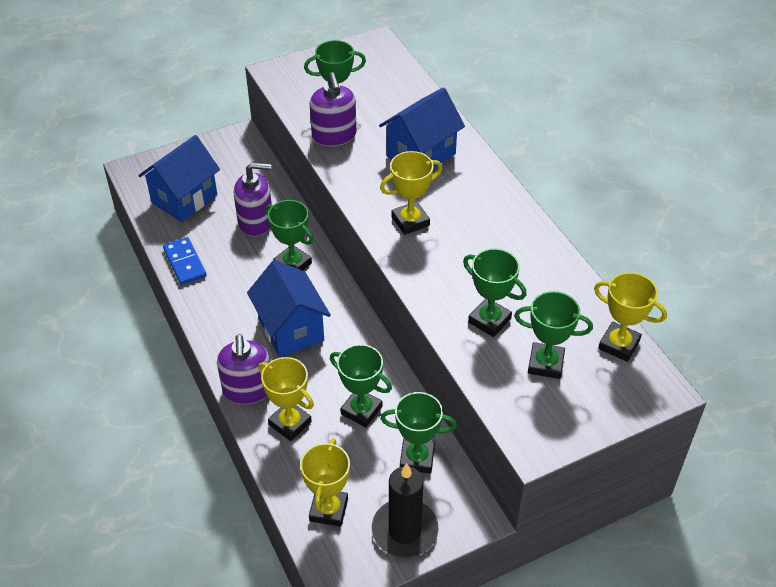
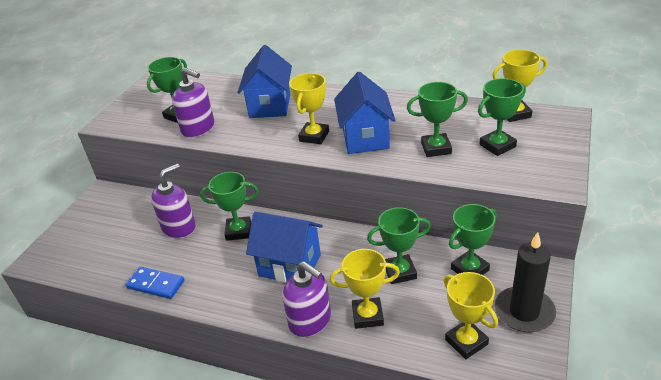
camera: 40 degrees left, 10 degrees down
(184, 199) = (103, 250): blue house -> blue house (365, 138)

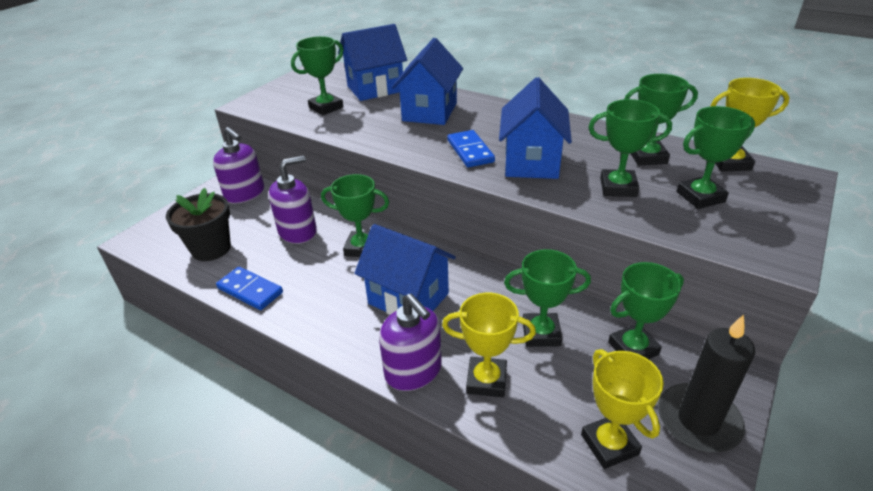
camera: 10 degrees right, 0 degrees up
(108, 256) = (211, 249): none -> black flower pot
(198, 128) = (342, 123): purple soap dispenser -> purple soap dispenser (245, 194)
(216, 91) = (375, 89): none -> blue house
(314, 136) = (470, 151): yellow trophy -> blue domino
(453, 119) = (647, 157): none -> green trophy

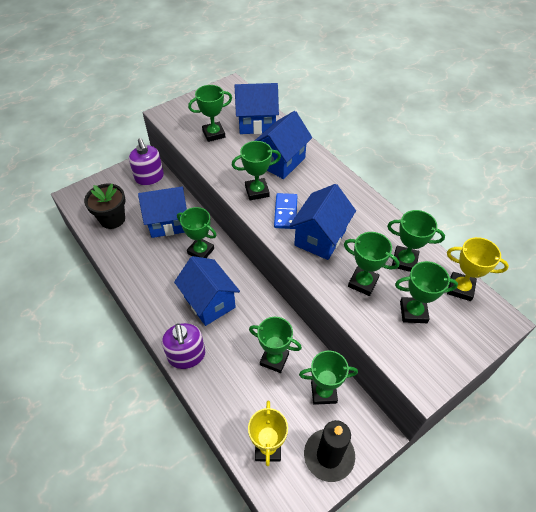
camera: 20 degrees right, 15 degrees up
(250, 290) = (122, 261): blue domino -> none
(298, 231) = (168, 223): purple soap dispenser -> blue house
(419, 142) = (257, 191): none -> green trophy
(486, 380) = (224, 379): yellow trophy -> none

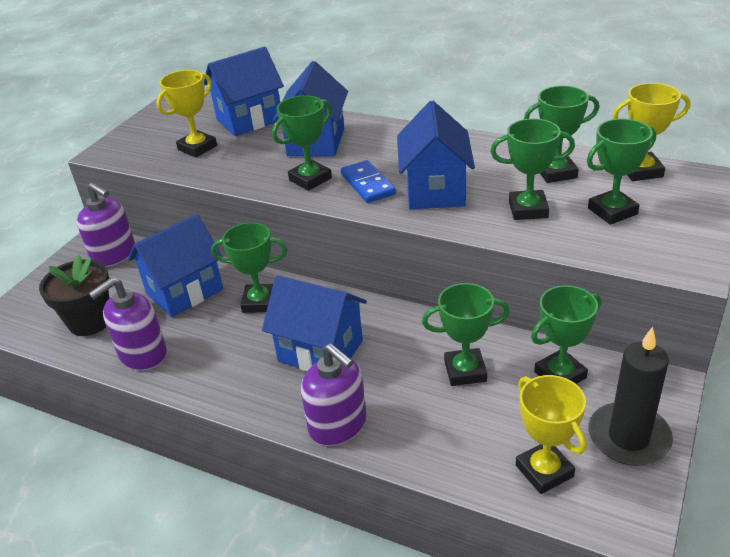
camera: 25 degrees left, 15 degrees down
(124, 255) = (142, 354): none -> purple soap dispenser
(213, 134) = (197, 148): green trophy -> yellow trophy

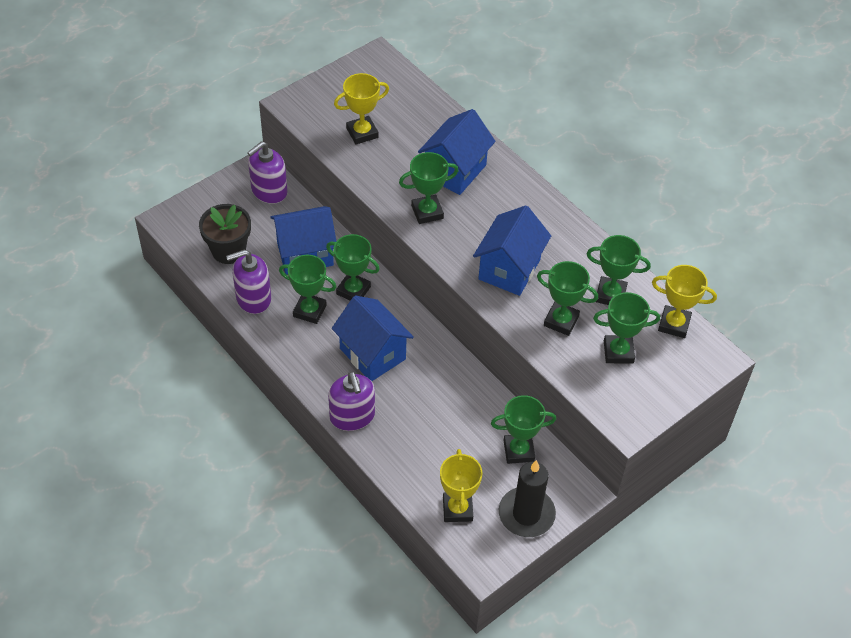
camera: 20 degrees right, 15 degrees up
(114, 255) = (269, 191): purple soap dispenser -> purple soap dispenser turned 75 degrees clockwise
(249, 120) = (418, 116): blue house -> none
(368, 184) = (465, 238): blue domino -> none
(465, 371) = (458, 417): green trophy -> green trophy (309, 311)

